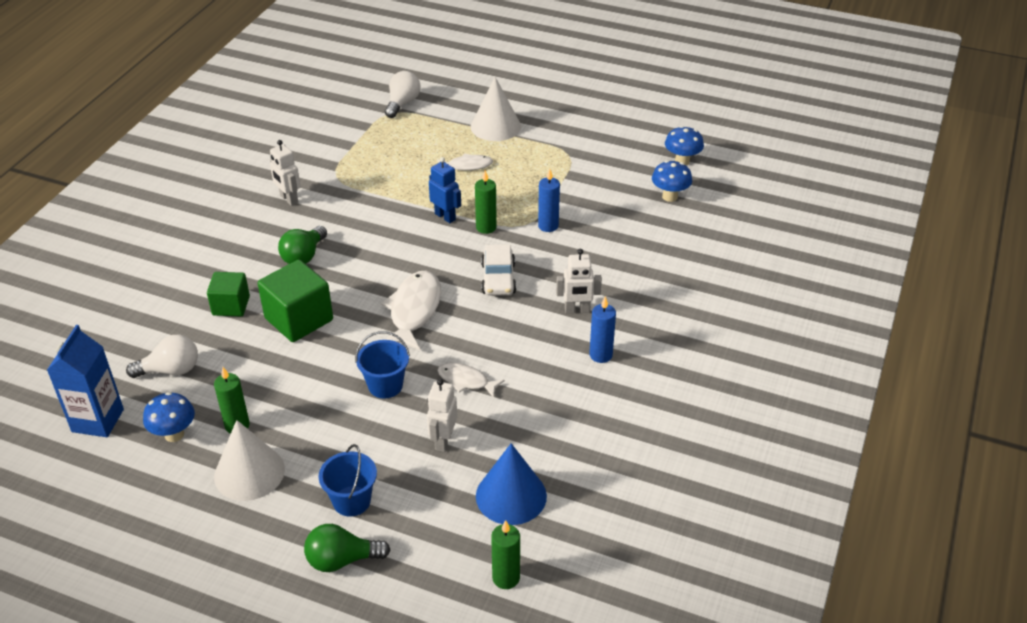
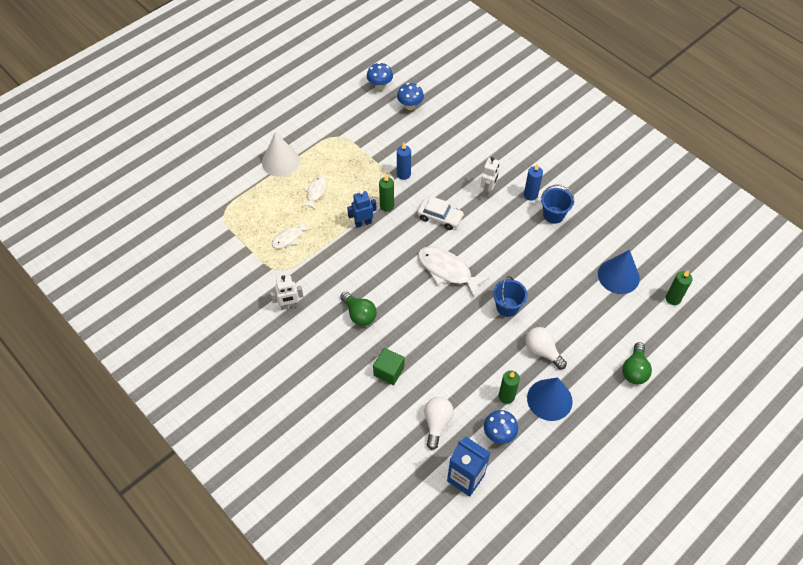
camera: 65 degrees left, 15 degrees up
(249, 472) = (549, 399): white cone -> blue cone
(299, 319) = (423, 335): green cube -> none
(351, 501) = (593, 352): blue bucket -> blue bucket (553, 215)
(402, 103) = (216, 203): white light bulb -> white light bulb (542, 351)
(443, 441) = (565, 293): white robot -> none
(466, 381) = (522, 265): white fish -> white fish (289, 238)

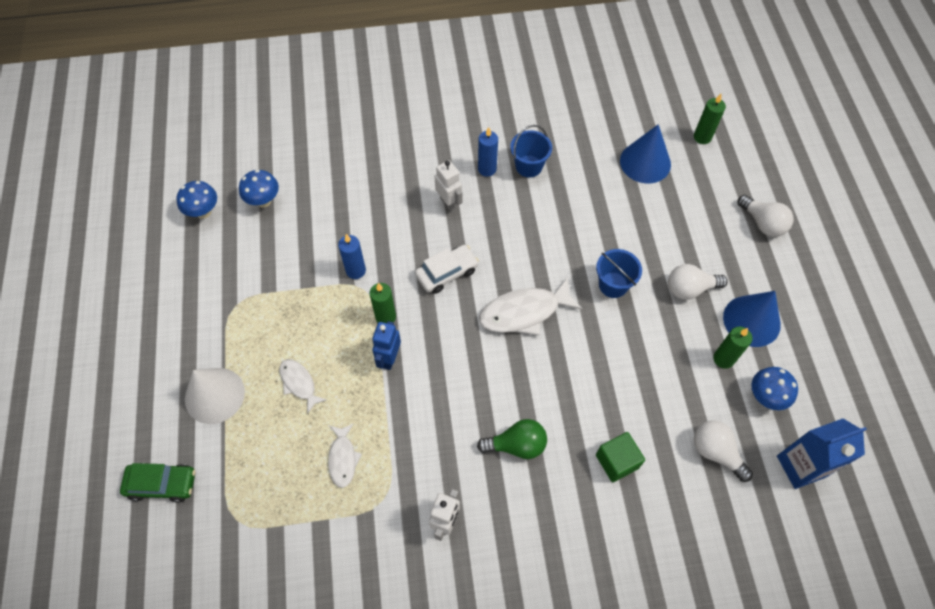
camera: 55 degrees left, 5 degrees up
(219, 172) = (162, 484): none -> green car
(634, 370) = (762, 223): green light bulb -> white light bulb

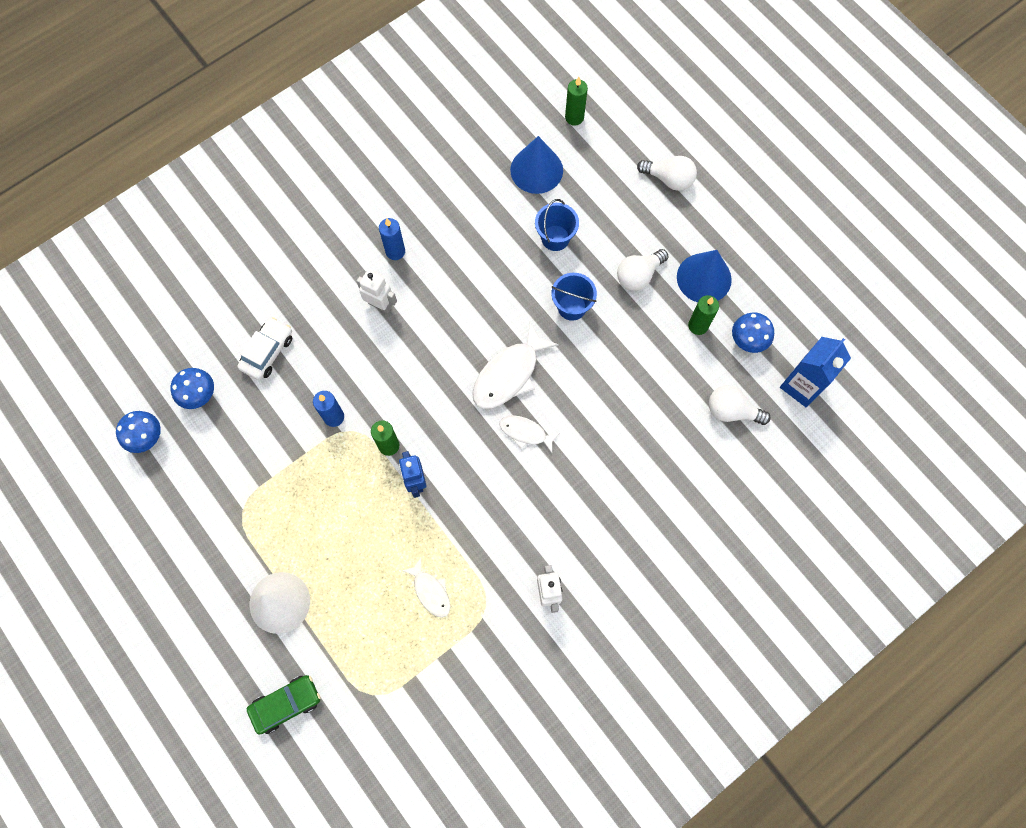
camera: 30 degrees left, 10 degrees up
(299, 383) = (349, 549): white fish -> white fish (525, 432)
(447, 273) = (419, 374): white car -> white car (267, 352)
(516, 445) = (569, 496): green light bulb -> none
(529, 166) = (432, 228): blue bucket -> blue bucket (555, 238)
(617, 461) = (658, 463): green cube -> none

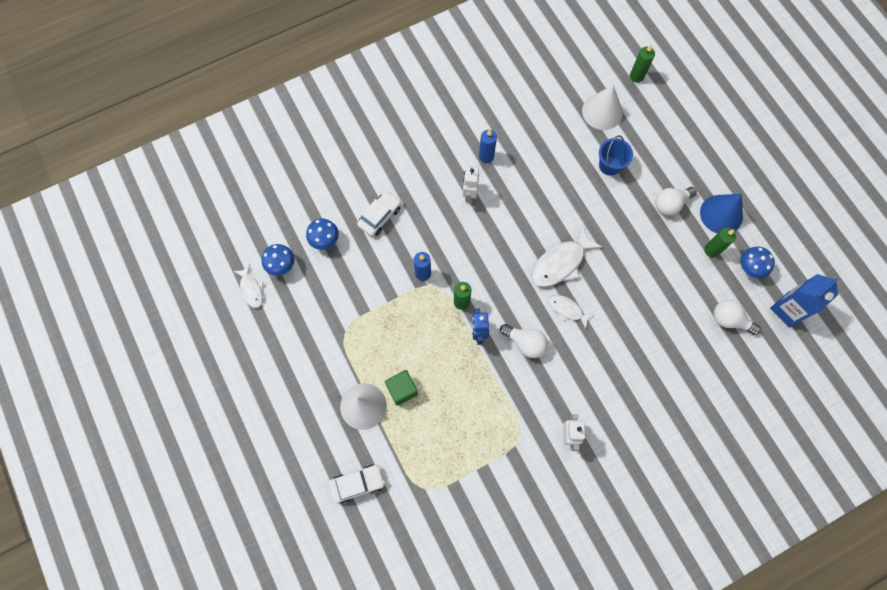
camera: 10 degrees right, 0 degrees up
(286, 704) = (357, 484): green car -> white car
(327, 572) = (402, 389): none -> green cube
(380, 305) = (469, 195): white robot -> white robot turned 120 degrees counterclockwise
(430, 591) = (478, 418): white fish -> white fish (251, 289)
(536, 170) = (602, 111): blue cone -> white cone
(572, 307) = (615, 220): blue bucket -> none
(669, 179) = (704, 134): white light bulb -> white light bulb (525, 343)

